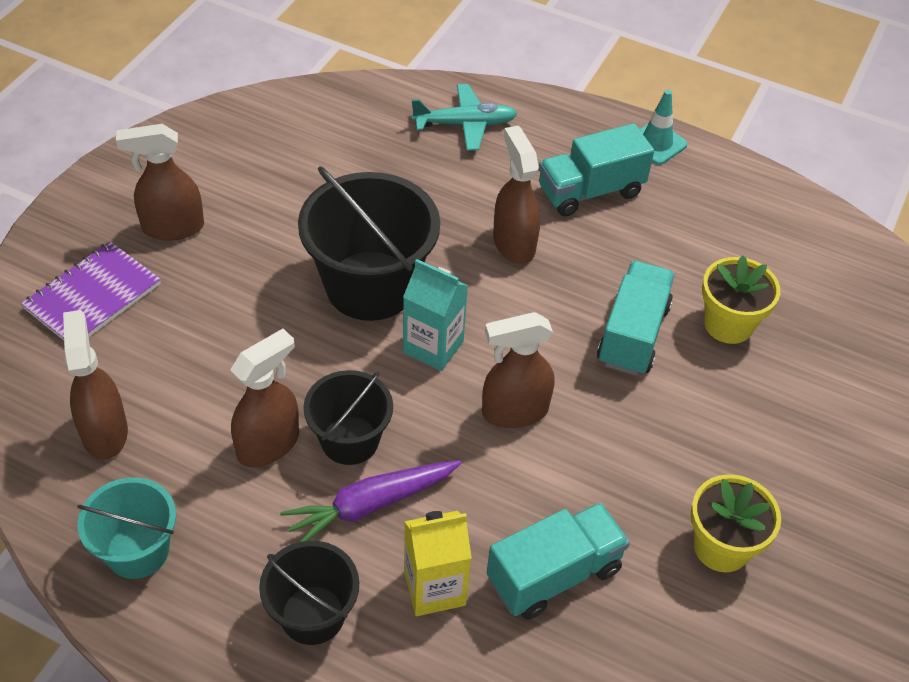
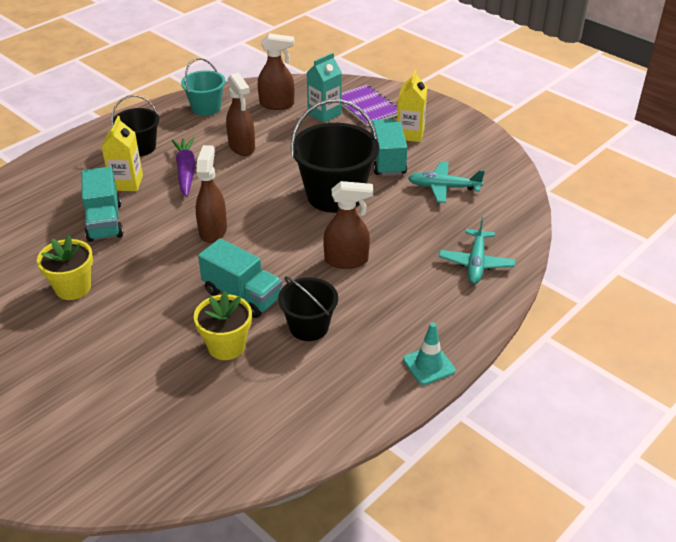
camera: 110 degrees right, 10 degrees down
(172, 227) = (410, 134): brown spray bottle -> yellow carton
(311, 172) = (443, 187): none -> turquoise plane
(350, 440) = (229, 171): black bucket -> black bucket (309, 327)
(433, 347) = (276, 210): turquoise carton -> turquoise carton (324, 114)
(590, 191) = (385, 311): turquoise truck -> turquoise truck (387, 160)

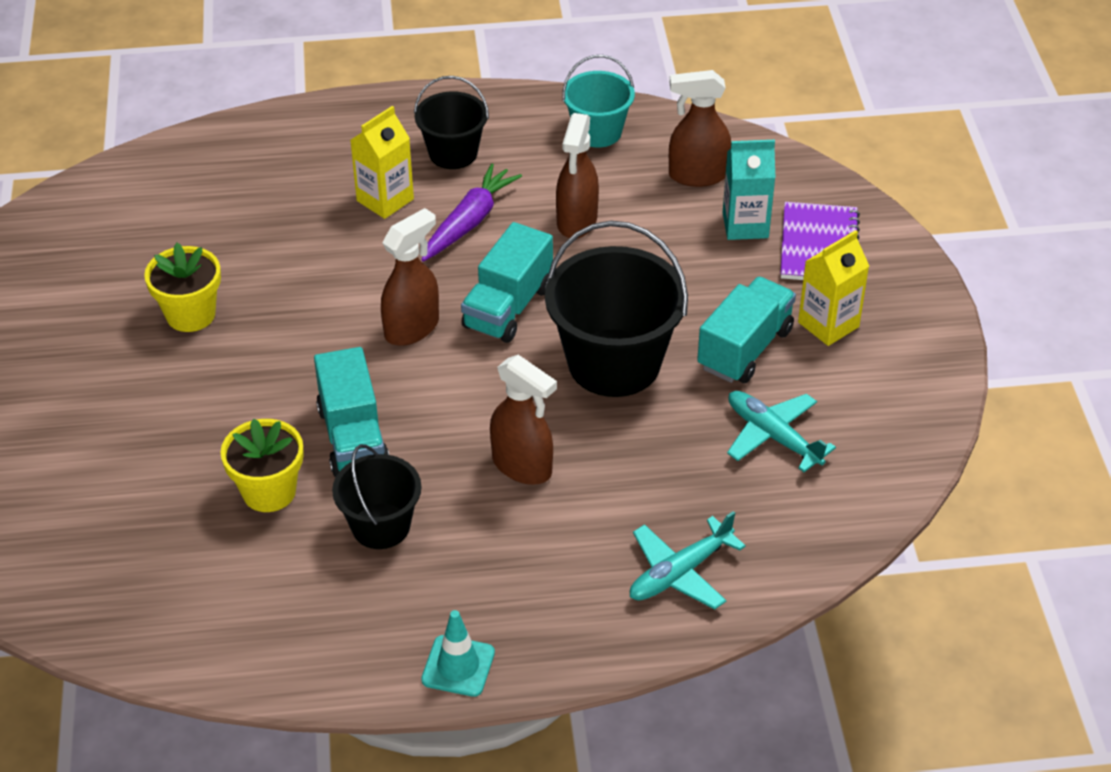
camera: 40 degrees right, 5 degrees up
(104, 222) = (307, 243): turquoise truck -> turquoise truck (508, 307)
(277, 104) = (697, 175): brown spray bottle -> brown spray bottle turned 135 degrees clockwise

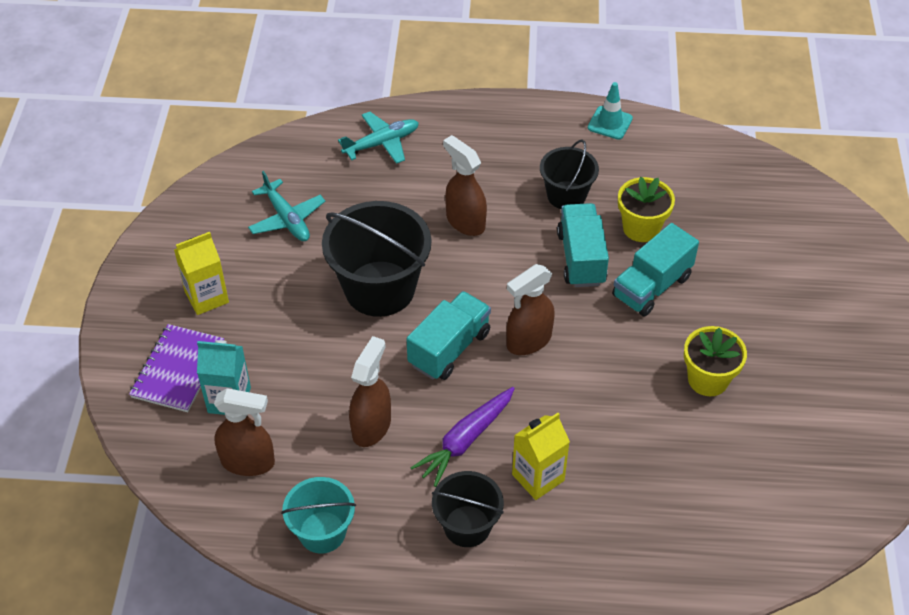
camera: 170 degrees left, 5 degrees up
(458, 666) = (527, 112): turquoise traffic cone -> turquoise traffic cone (610, 123)
(745, 349) = (278, 286): turquoise truck -> turquoise truck (651, 286)

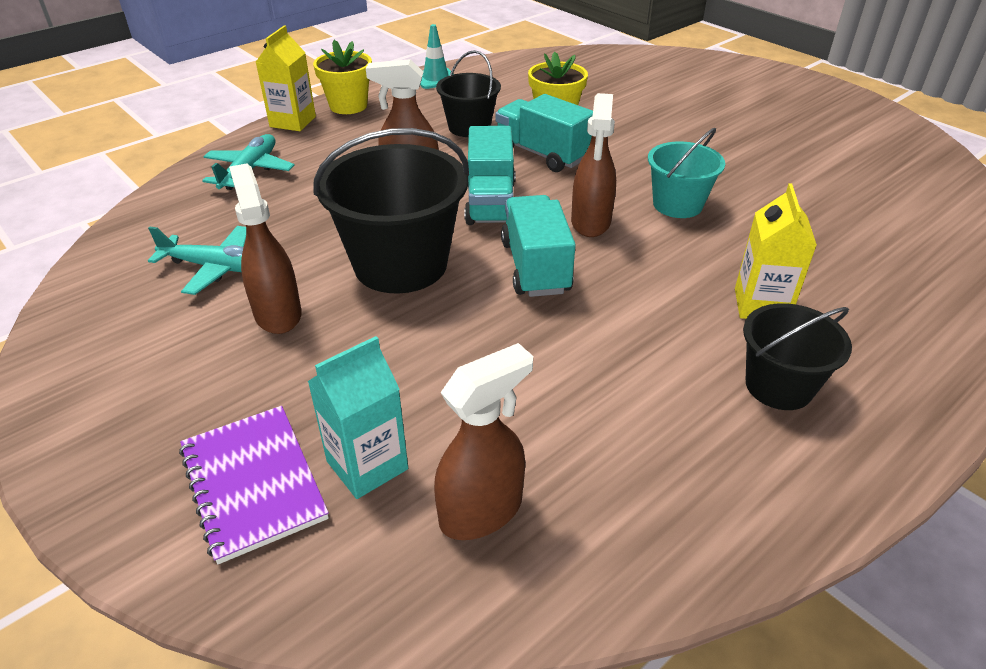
camera: 45 degrees left, 10 degrees down
(206, 297) = (201, 386): yellow carton -> yellow carton (293, 122)
(322, 532) = (669, 511): turquoise bucket -> turquoise bucket (677, 204)
(371, 426) = (562, 373): brown spray bottle -> brown spray bottle (277, 313)
(465, 440) = (662, 322): purple carrot -> none
(651, 286) = (619, 143): turquoise truck -> turquoise truck (490, 203)
(708, 379) = (749, 169): yellow flower pot -> yellow flower pot (348, 106)

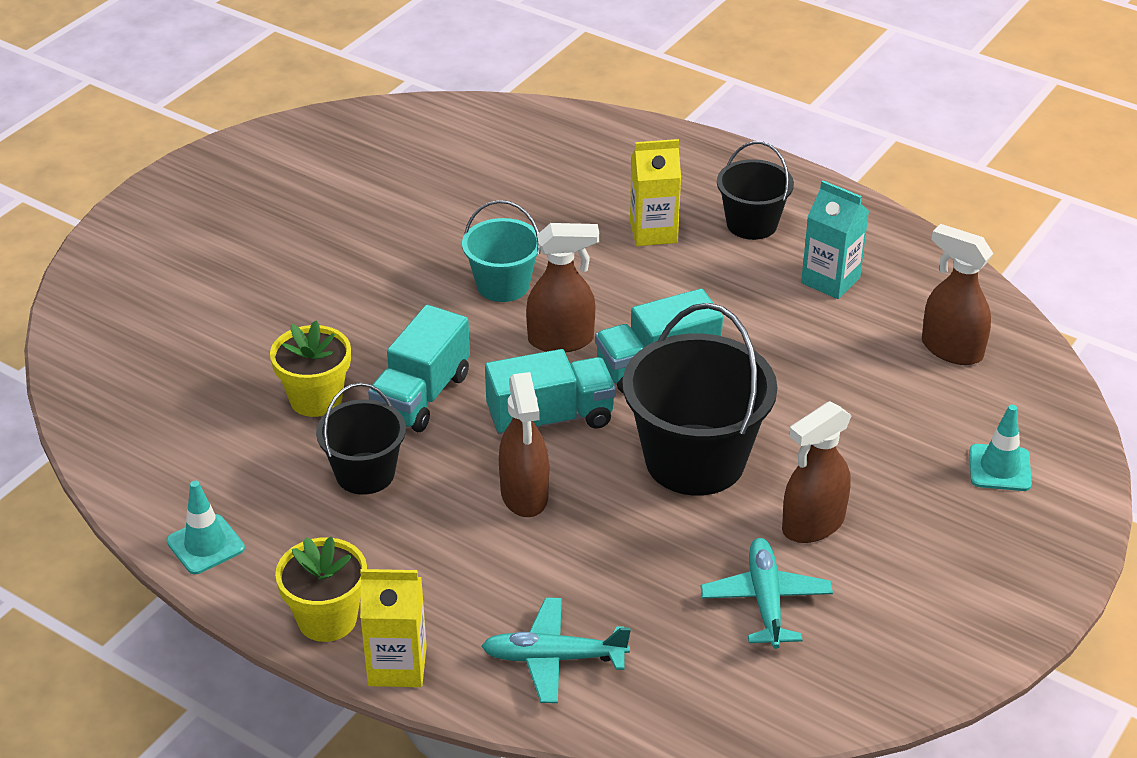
camera: 105 degrees left, 0 degrees up
(253, 483) = (999, 468): purple notebook -> turquoise traffic cone
(367, 465) = (948, 413): turquoise carton -> turquoise carton (830, 280)

